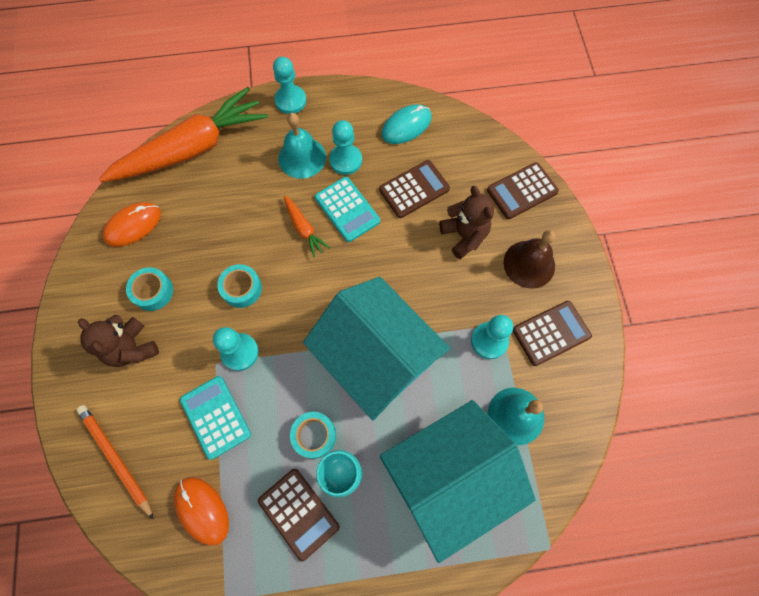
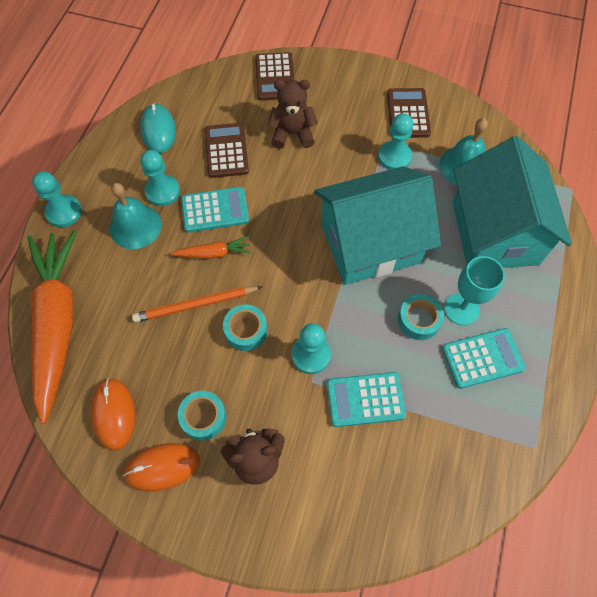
camera: 65 degrees left, 5 degrees down
(115, 459) = (367, 511): orange pencil -> orange pencil (195, 305)
(202, 510) = (449, 442): orange mouse -> orange mouse (162, 467)
(298, 513) = (482, 358): brown calculator -> turquoise calculator
(529, 264) = (342, 101): brown bell -> none

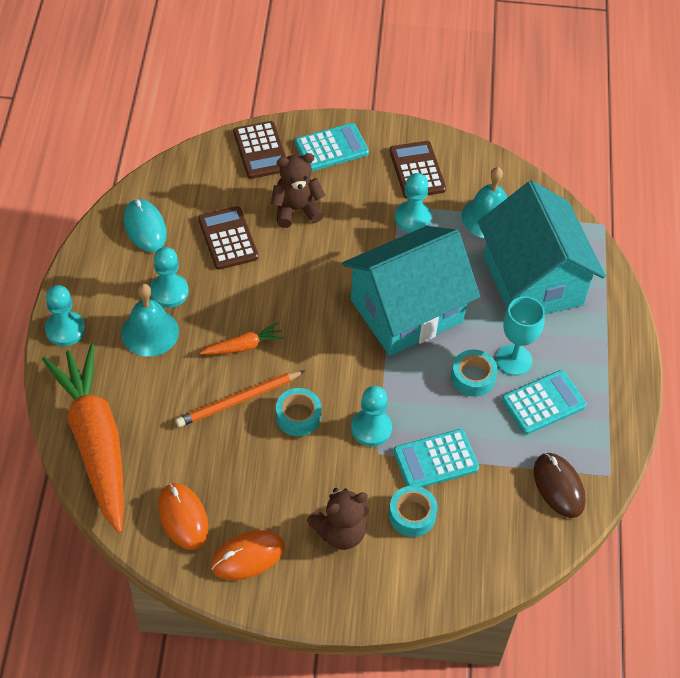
camera: 15 degrees left, 10 degrees down
(203, 417) = (276, 504): turquoise tape -> turquoise tape (412, 515)
(215, 210) = (232, 302): turquoise calculator -> turquoise calculator (331, 148)
(481, 451) = (558, 486): none -> brown mouse

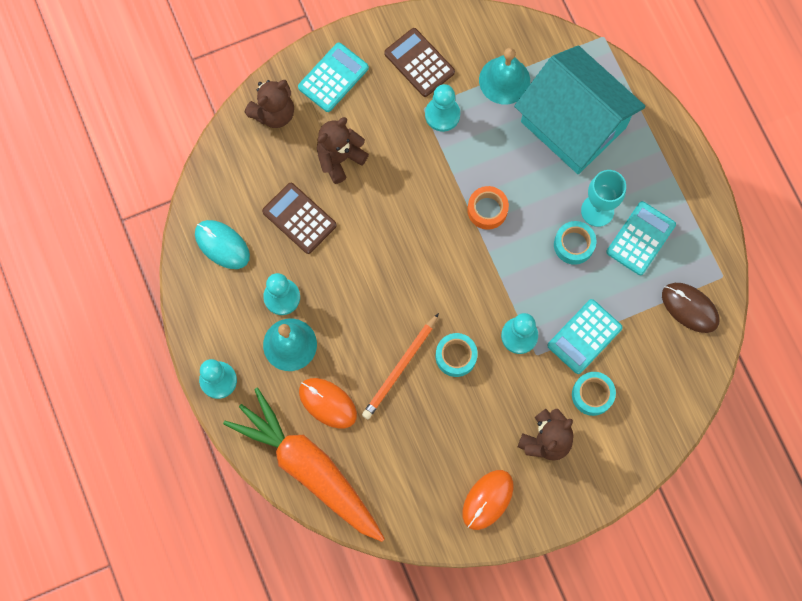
camera: 25 degrees left, 20 degrees up
(183, 517) = (418, 495): orange mouse -> orange mouse (327, 403)
(243, 346) = (374, 316): orange carrot -> none
(261, 151) = (274, 113): brown calculator -> brown teddy bear
(406, 311) = (487, 210): turquoise house -> orange tape

